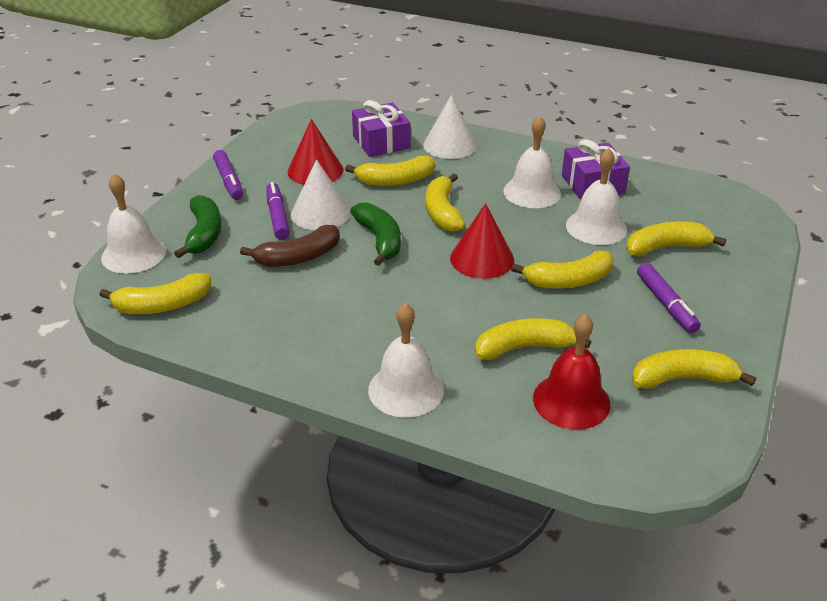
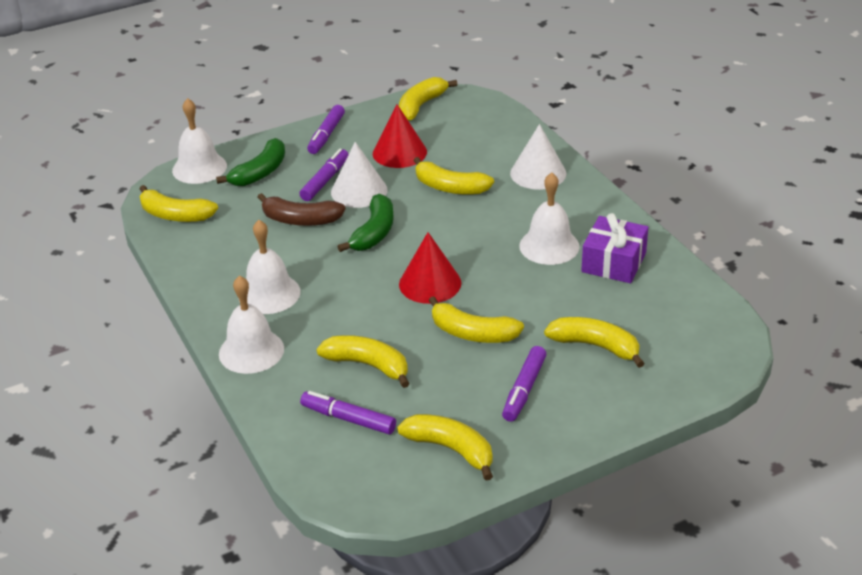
camera: 40 degrees right, 0 degrees up
(381, 142) = (484, 147): purple gift -> none
(442, 212) = (451, 231): yellow banana -> yellow banana (421, 106)
(571, 401) = (348, 419): red bell -> purple marker
(596, 227) = (560, 301): white bell -> white bell (269, 294)

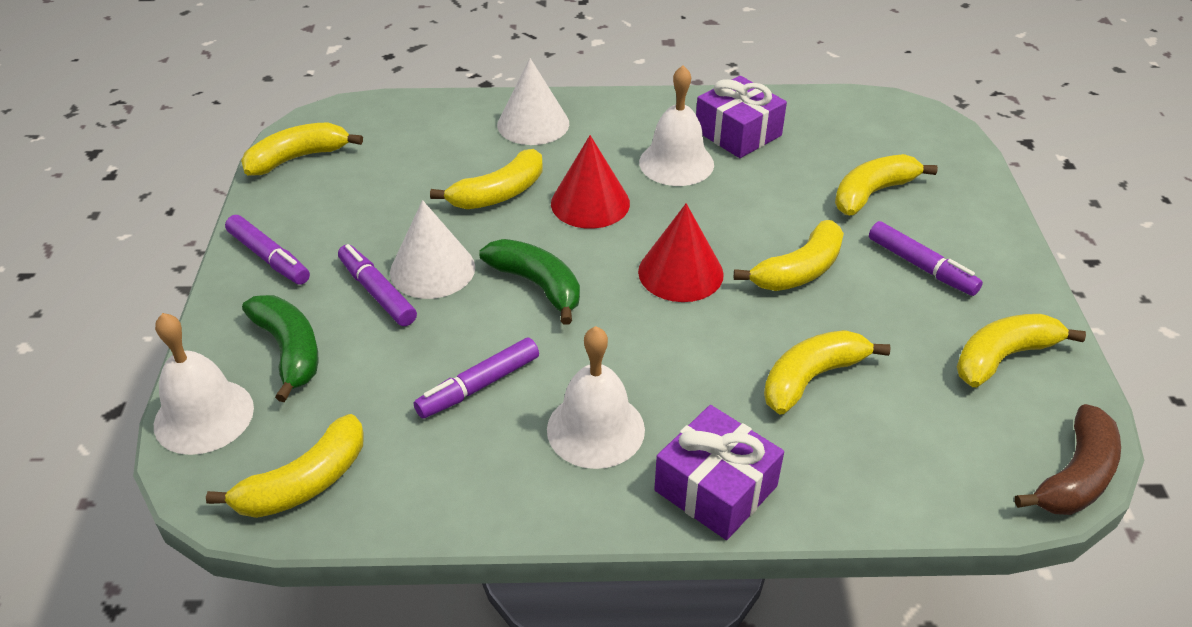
camera: 65 degrees left, 5 degrees up
(251, 351) = (715, 488): white bell -> purple gift
(300, 220) = (448, 344): brown banana -> brown banana (1075, 476)
(348, 419) = (910, 430): purple marker -> purple marker (478, 386)
(399, 152) = (382, 208): red cone -> red cone (590, 203)
(421, 106) = (298, 158): yellow banana -> yellow banana turned 90 degrees clockwise

